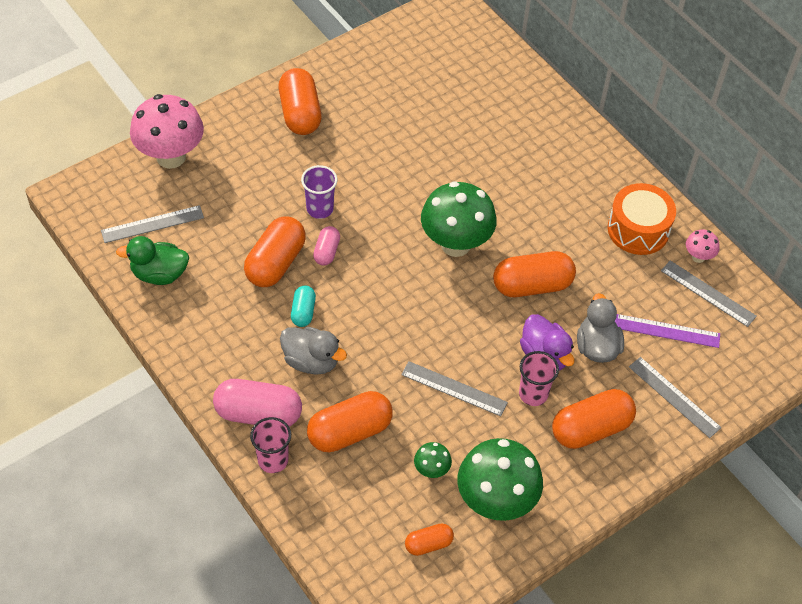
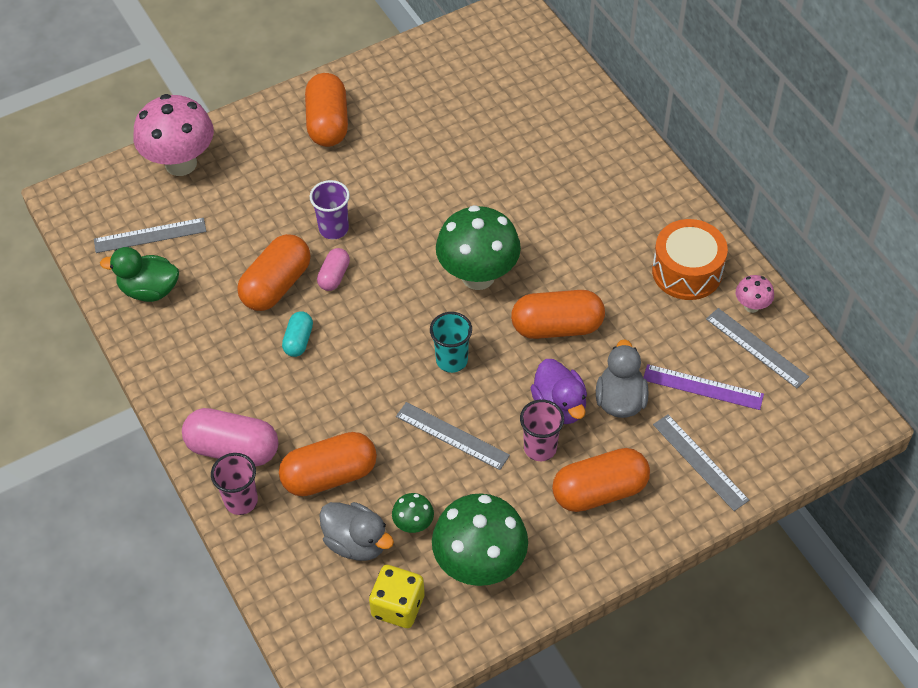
camera: 10 degrees right, 0 degrees up
(311, 361) = (299, 395): grey duck -> grey duck (356, 542)
(428, 544) = (398, 606): orange capsule -> yellow dice
(443, 321) = (451, 360): none -> turquoise cup

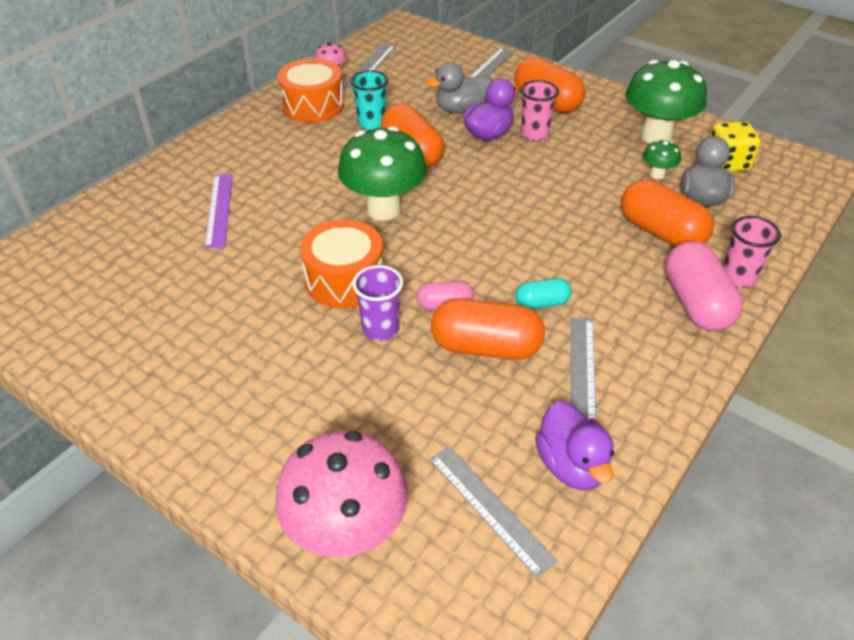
camera: 115 degrees left, 10 degrees down
(149, 290) = (571, 465): green duck -> purple duck
(328, 123) = (212, 395): orange capsule -> none
(400, 223) = (344, 280): none -> orange drum
(451, 360) = (488, 199): turquoise cup -> turquoise cup (371, 124)
(452, 436) = (562, 178): grey ruler -> grey ruler (582, 370)
(703, 387) = (422, 80): purple ruler -> purple ruler (219, 210)

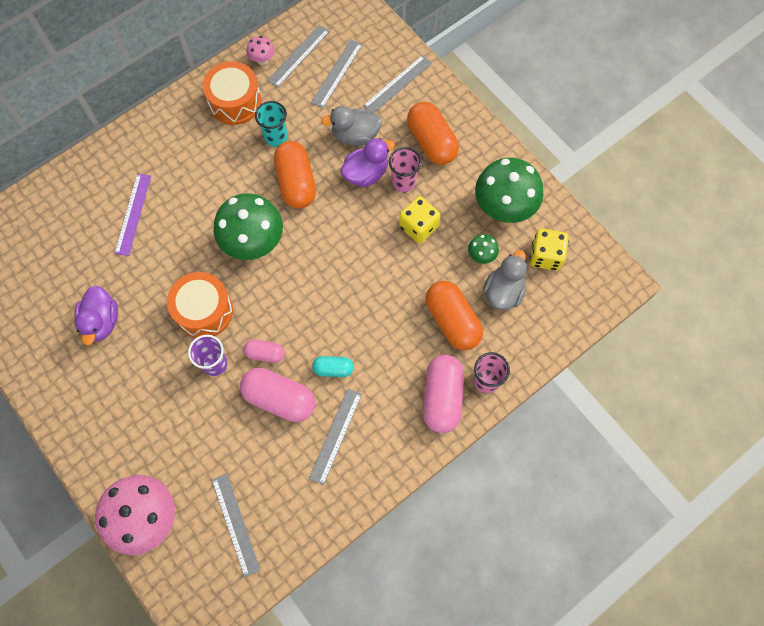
camera: 15 degrees right, 25 degrees up
(418, 71) = (337, 73): none -> grey ruler
(486, 347) = (279, 399): orange capsule -> pink capsule
(571, 465) = (296, 508): purple duck -> purple duck (102, 321)
(572, 164) = (418, 226): none -> yellow dice

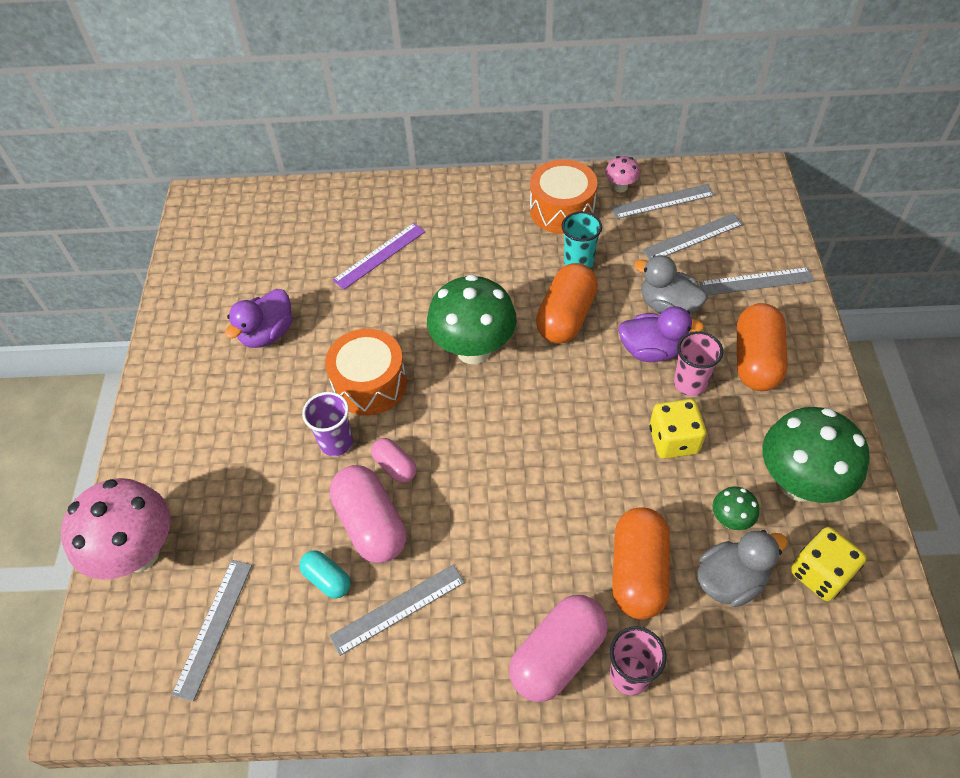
camera: 40 degrees right, 15 degrees down
(333, 369) = (454, 532): turquoise capsule -> turquoise capsule (327, 579)

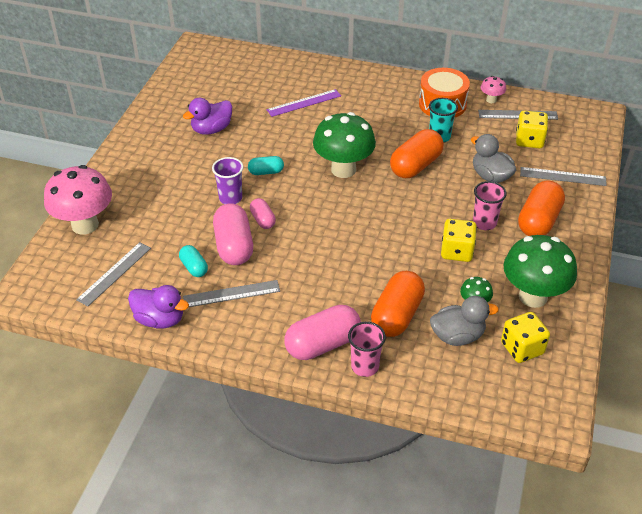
camera: 15 degrees right, 10 degrees down
(370, 384) = (266, 172): orange drum -> turquoise capsule
(651, 350) = (466, 198): purple duck -> purple duck (160, 319)
(693, 237) = (529, 140): grey ruler -> yellow dice

